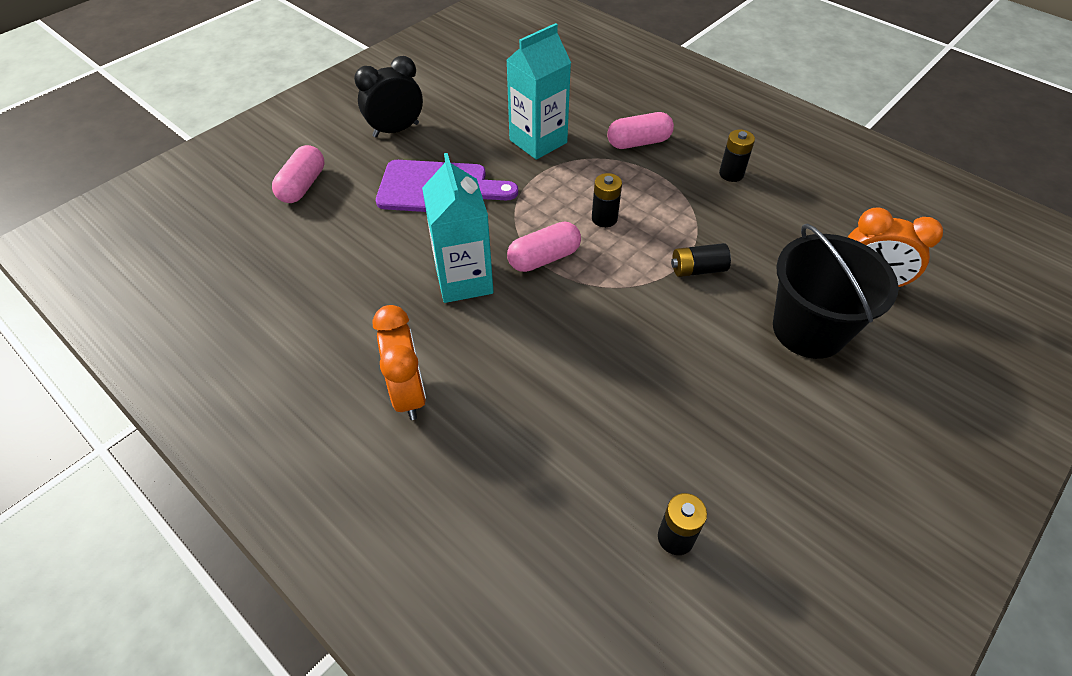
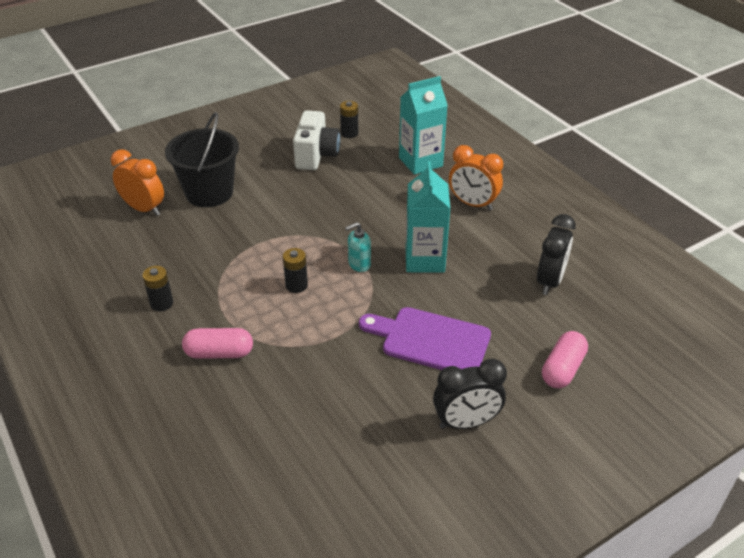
camera: 165 degrees left, 10 degrees down
(302, 281) = (550, 281): none -> black clock
(409, 393) = (472, 204): orange clock -> orange clock turned 60 degrees counterclockwise
(538, 141) = (318, 375): turquoise carton -> turquoise carton (420, 162)
(544, 258) = (359, 264): pink capsule -> turquoise soap dispenser
(697, 269) = (251, 237): black battery -> none
(702, 452) = (316, 155): none -> white camera

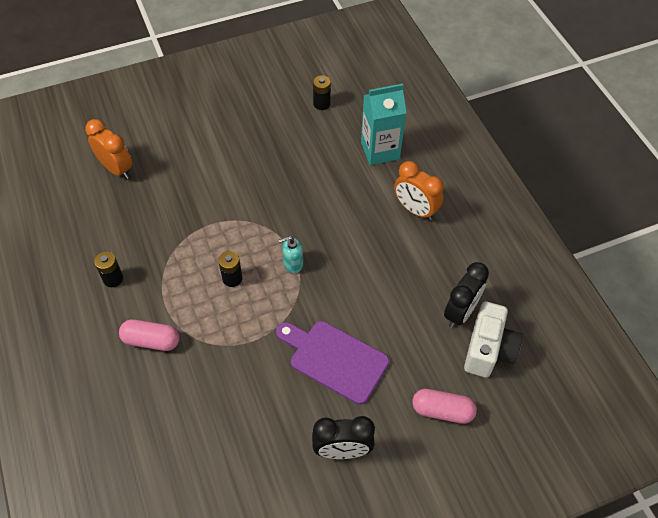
camera: 10 degrees right, 15 degrees up
(209, 193) = (177, 158): black bucket -> none
(316, 155) = (284, 127): white camera -> white camera (488, 350)
(424, 260) = (353, 268): turquoise carton -> none
(562, 369) = (442, 411): pink capsule -> pink capsule turned 60 degrees clockwise

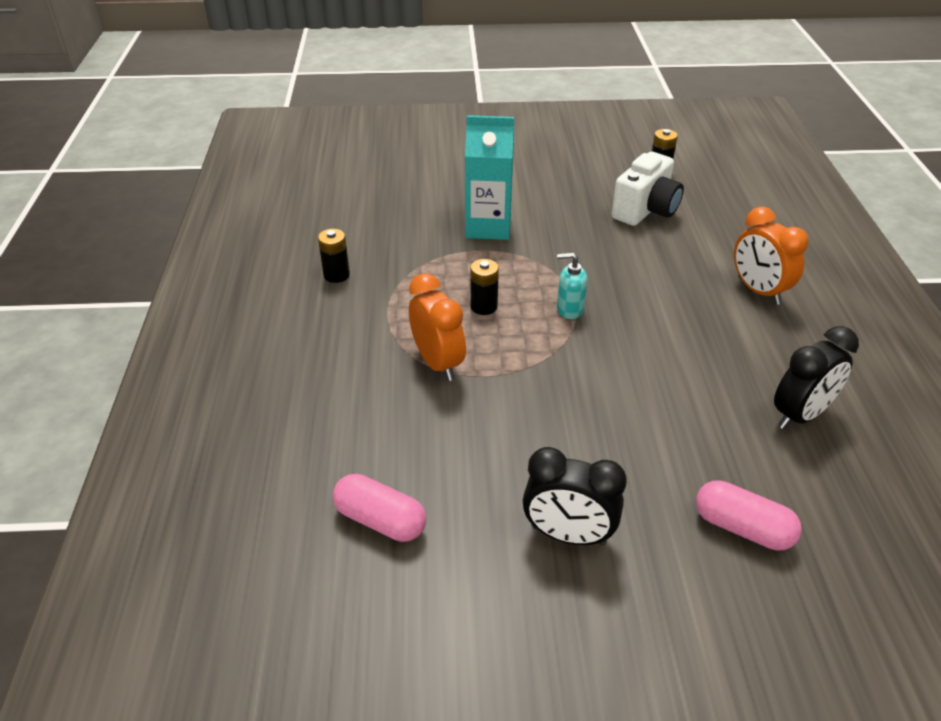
camera: 20 degrees right, 15 degrees down
(116, 169) = (388, 181): orange clock -> orange clock (438, 363)
(151, 340) = (354, 344): pink capsule -> pink capsule (380, 520)
(334, 359) = (593, 423): purple cutting board -> none
(380, 150) = (724, 224): turquoise carton -> turquoise carton (488, 227)
(488, 350) = (836, 471): white camera -> white camera (645, 210)

